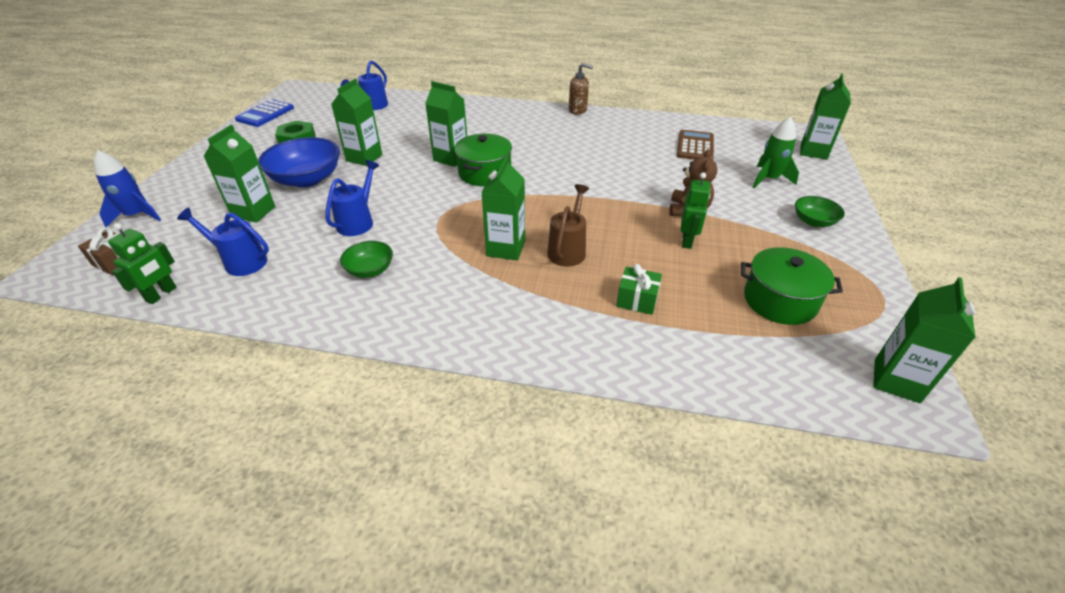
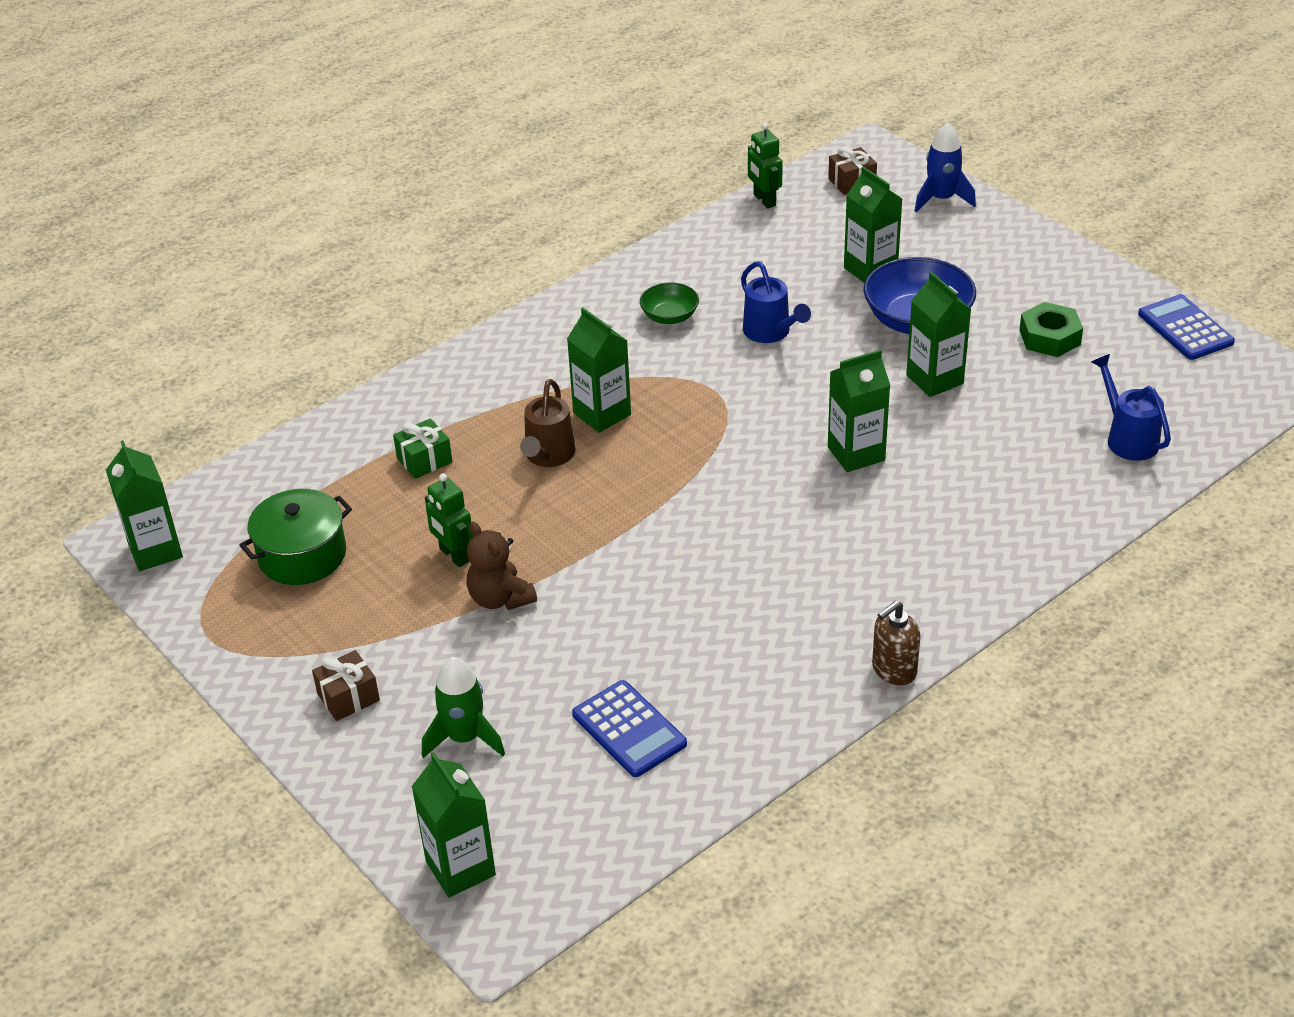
camera: 130 degrees right, 0 degrees up
(240, 261) = (773, 246): blue watering can -> none
(484, 173) = (782, 467): green pot -> none
(568, 250) = (548, 456): brown watering can -> brown watering can turned 45 degrees clockwise
(695, 146) = (629, 729): brown calculator -> blue calculator
(813, 221) = (348, 697): green bowl -> brown gift

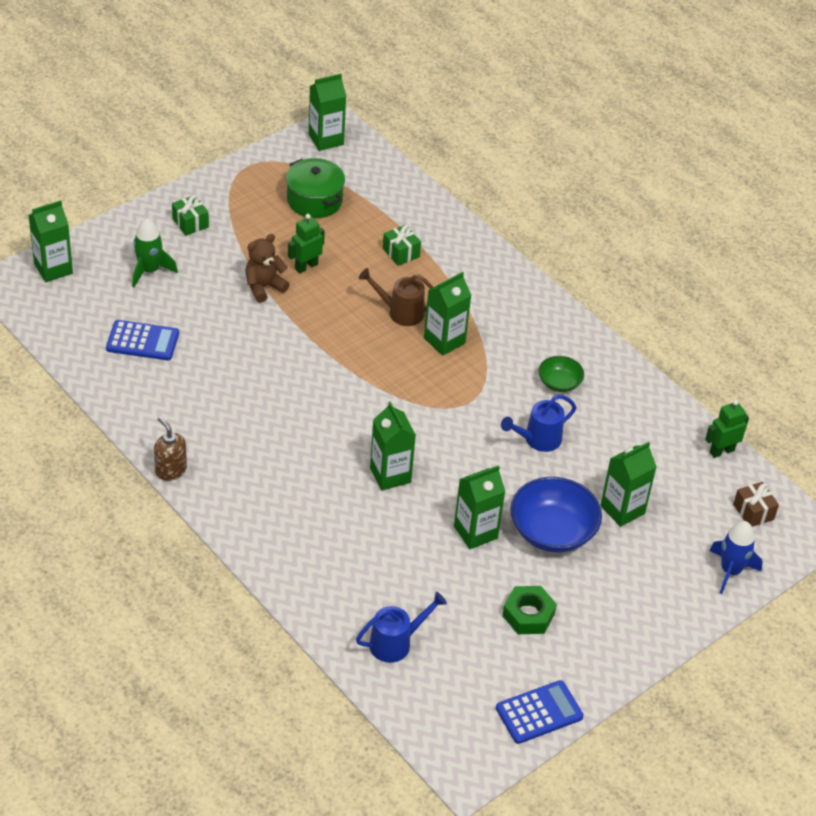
camera: 85 degrees right, 5 degrees up
(348, 697) = (190, 223): brown gift -> green gift
(629, 729) = (142, 341): blue calculator -> blue calculator turned 135 degrees counterclockwise

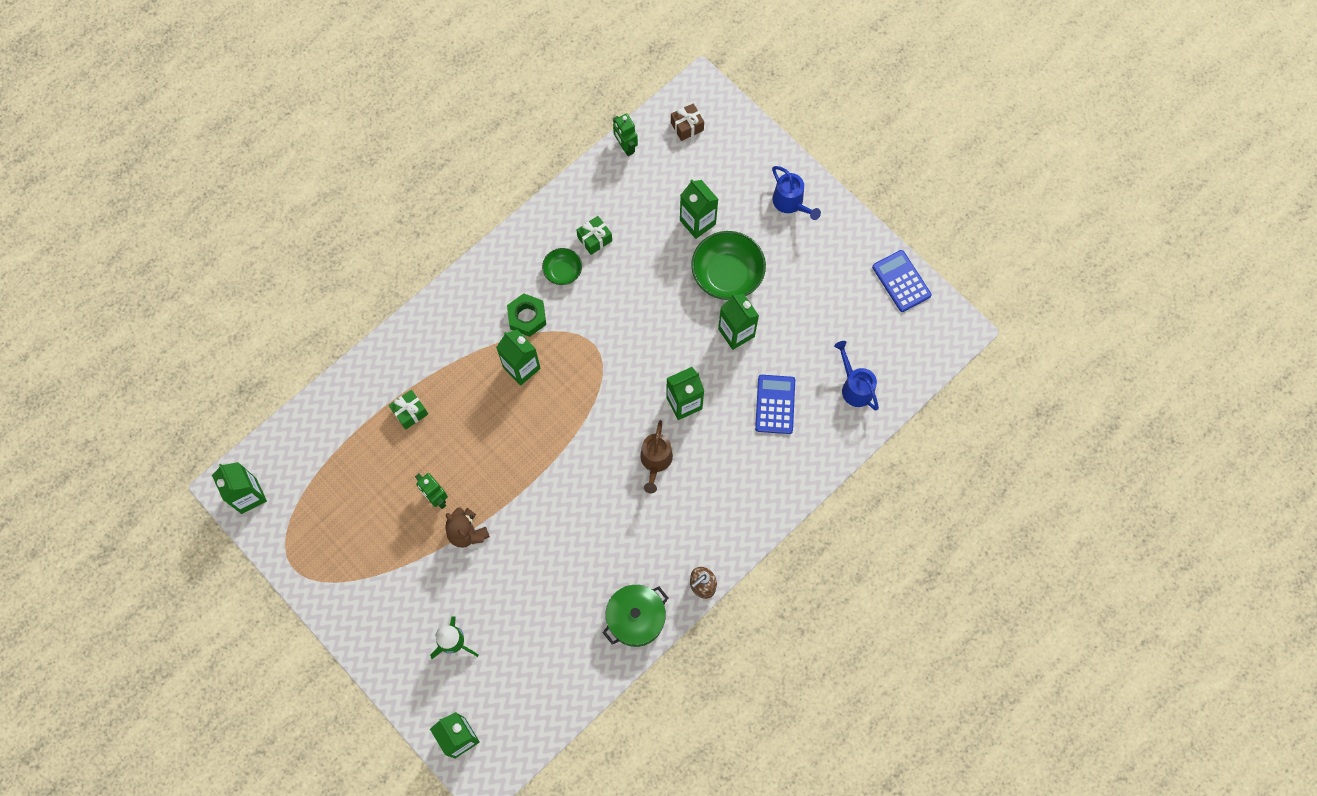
camera: 90 degrees left, 25 degrees up
(142, 341) = (549, 635): blue calculator -> blue calculator (775, 404)
(190, 223) = (383, 614): green gift -> green gift (594, 239)
(314, 200) = (341, 498): green pot -> green pot (636, 618)
(400, 312) = (489, 408): brown watering can -> brown watering can (655, 462)
(528, 615) = (813, 291): green nut -> green nut (527, 317)
(537, 440) = (630, 287): blue watering can -> blue watering can (791, 203)
(552, 531) = (727, 274): blue bowl -> green bowl
(730, 571) = (748, 145): blue rocket -> none

